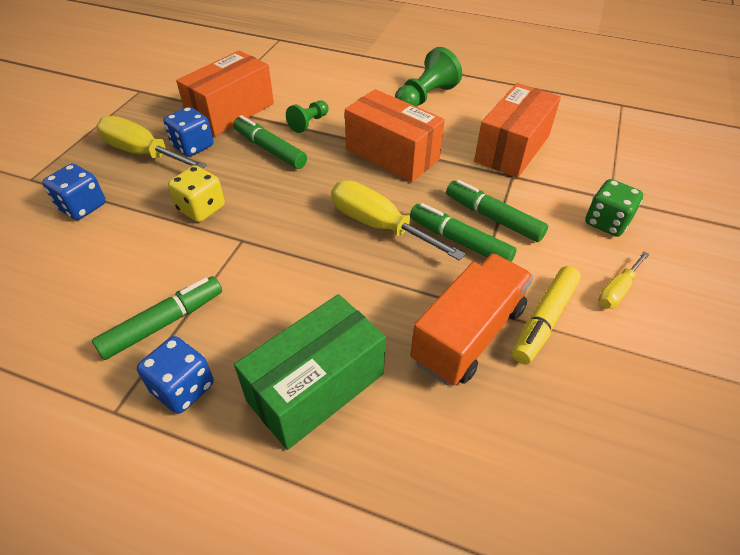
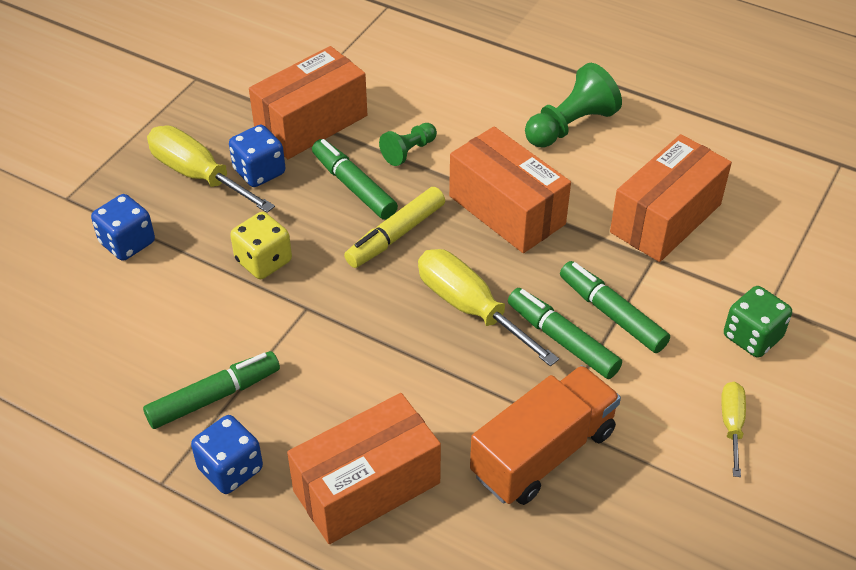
camera: 10 degrees right, 0 degrees up
(316, 387) = (366, 487): green box -> orange box
(544, 320) = (633, 448): yellow marker -> yellow marker (395, 235)
(617, 290) = (732, 424): yellow screwdriver -> yellow screwdriver turned 135 degrees clockwise

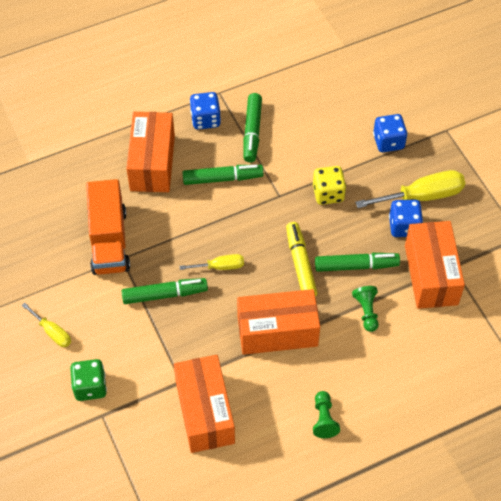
camera: 125 degrees right, 10 degrees up
(470, 308) = (220, 267): yellow screwdriver -> yellow screwdriver, size x0.56
(570, 126) = (324, 419): green pawn -> green pawn, size x0.59
(612, 314) = (161, 330): green marker -> green marker (222, 178)

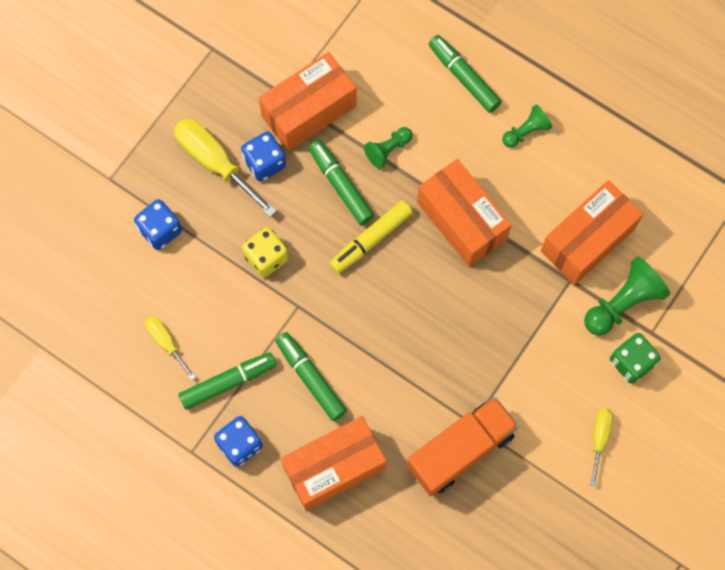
camera: 120 degrees left, 15 degrees up
(138, 408) = (623, 303): none -> green pawn
(165, 294) = (488, 353): green marker -> green marker (464, 77)
(220, 267) = (422, 317): yellow screwdriver -> yellow screwdriver (166, 342)

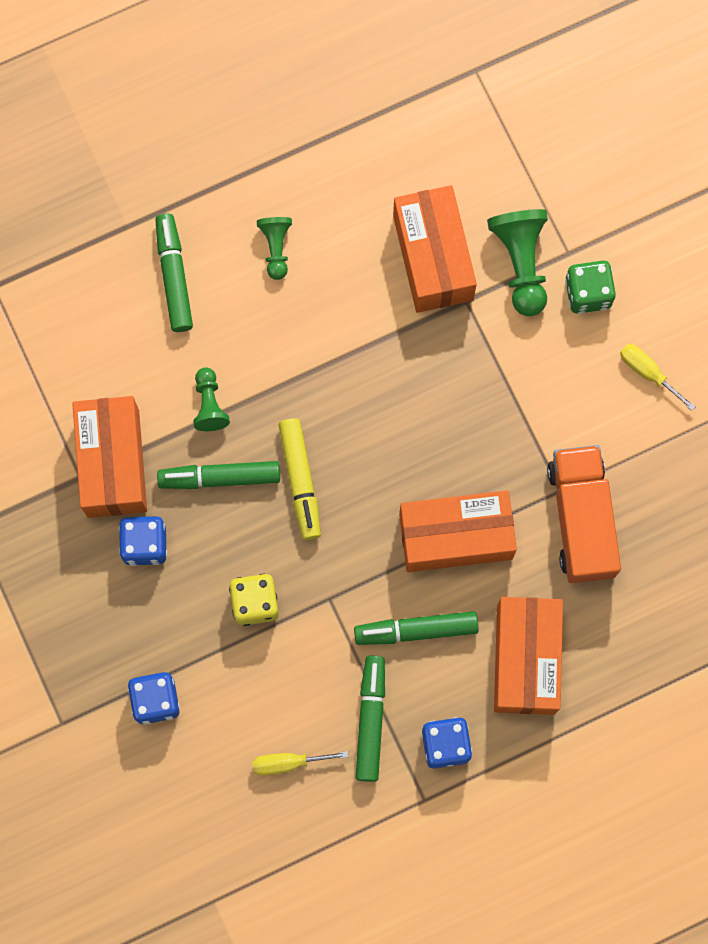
camera: 60 degrees left, 5 degrees up
(215, 162) = (112, 598): yellow screwdriver -> none
(461, 221) = (335, 374): orange box -> orange box (455, 536)
(464, 77) = (174, 276): green marker -> green marker turned 90 degrees clockwise

